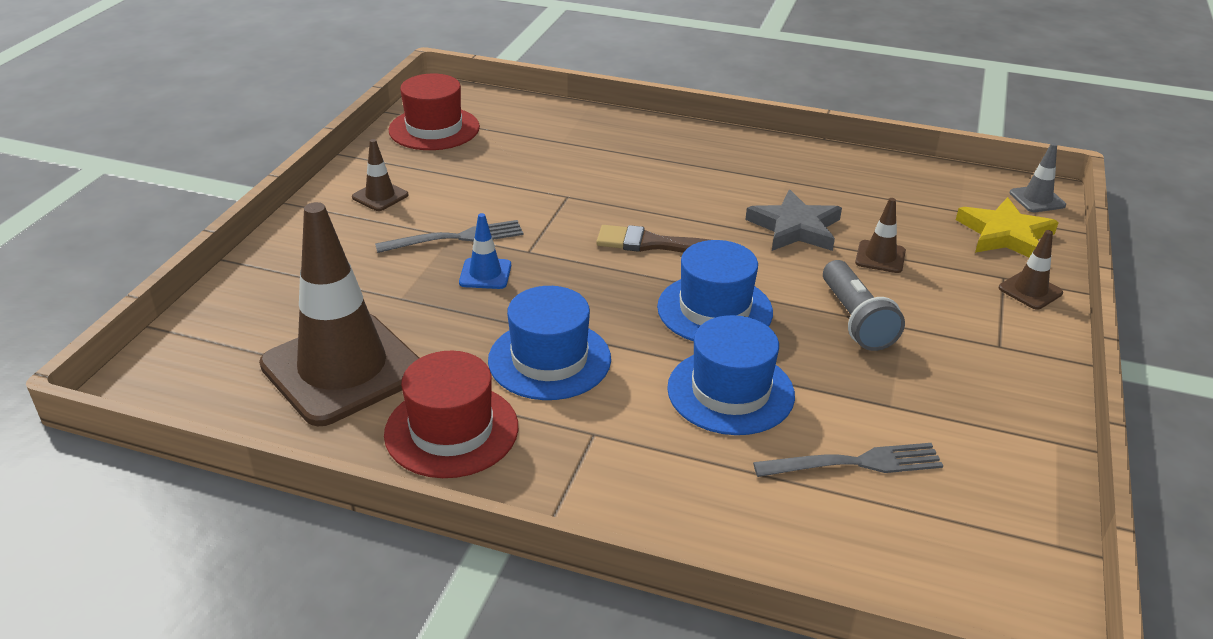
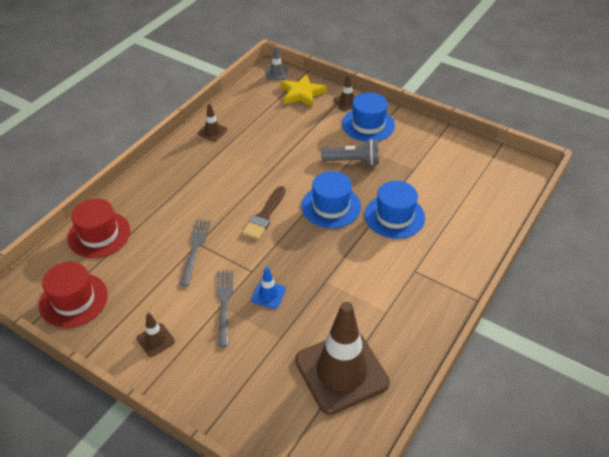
camera: 75 degrees left, 10 degrees up
(451, 430) = (403, 326): red hat -> red hat (99, 234)
(549, 359) = (355, 278): blue hat -> blue hat (368, 124)
(795, 228) = (269, 159): grey star -> none
(856, 463) = (447, 190): grey fork -> grey fork (195, 248)
(880, 257) = (306, 138): brown traffic cone -> brown traffic cone (212, 131)

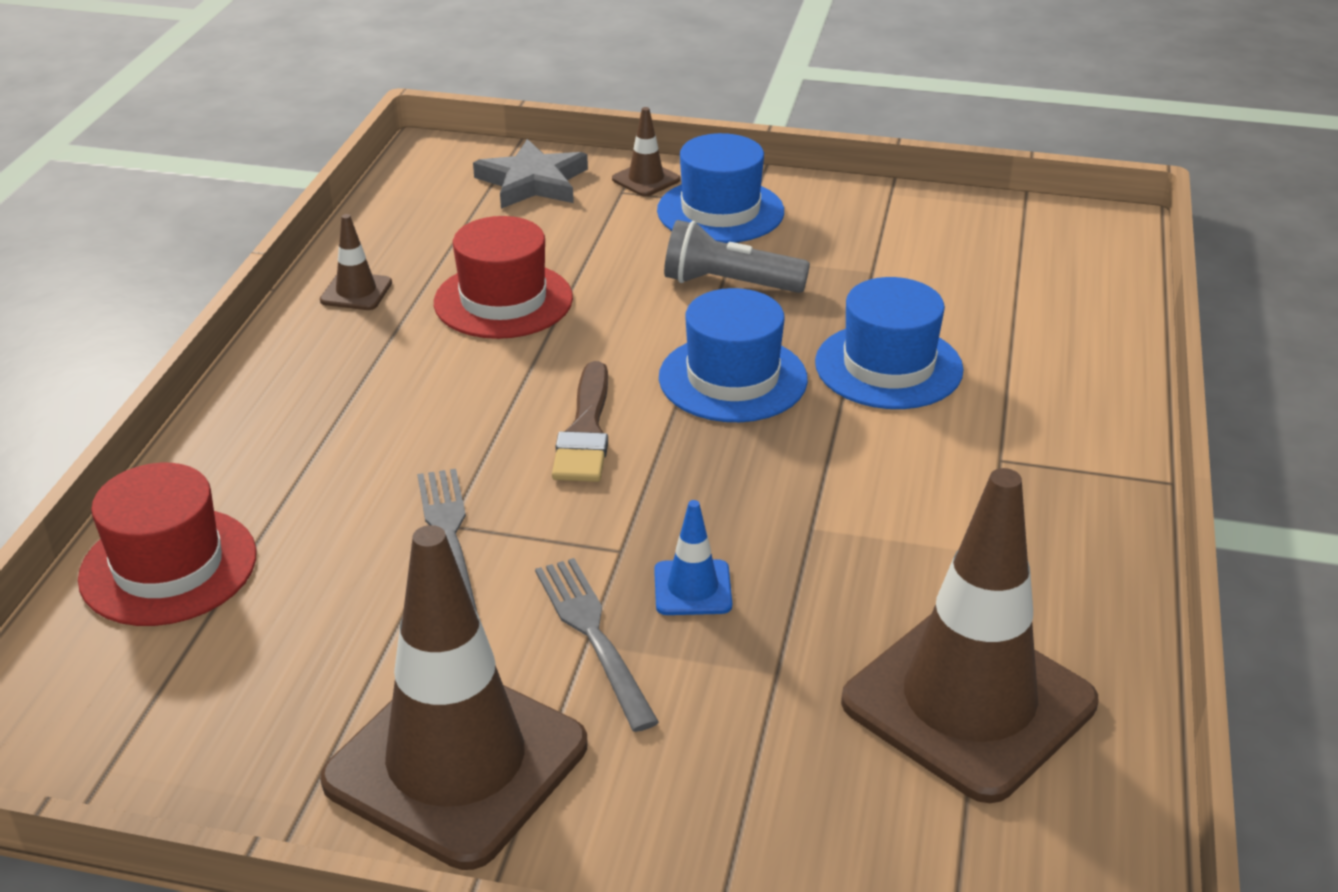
camera: 20 degrees left, 10 degrees down
(73, 300) = (172, 732): red hat -> red hat (503, 300)
(155, 340) = (456, 763): brown traffic cone -> brown traffic cone, size x2.41
(276, 73) = (450, 156): grey traffic cone -> none
(302, 93) = (532, 182): yellow star -> grey star
(353, 161) = (729, 284): grey flashlight -> grey flashlight turned 150 degrees counterclockwise

